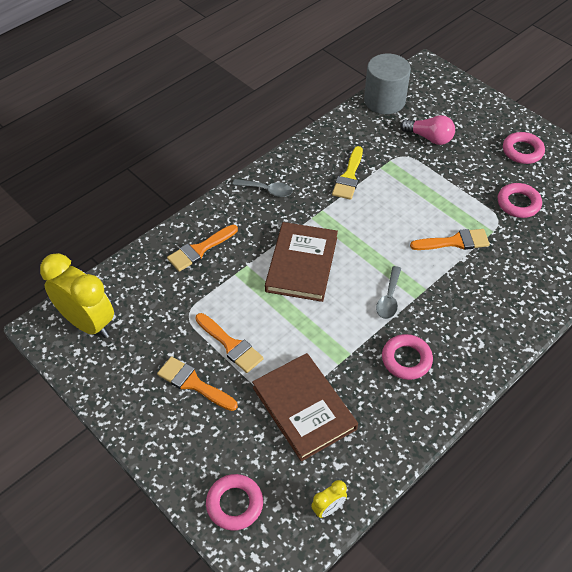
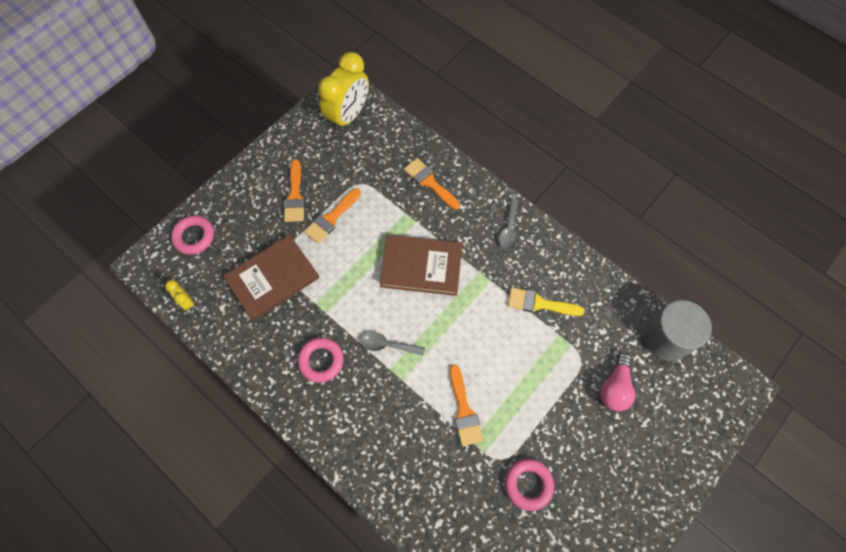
camera: 85 degrees right, 15 degrees up
(193, 383) = (295, 196): orange brush -> orange brush turned 150 degrees clockwise
(522, 151) = (614, 497): pink ring -> none

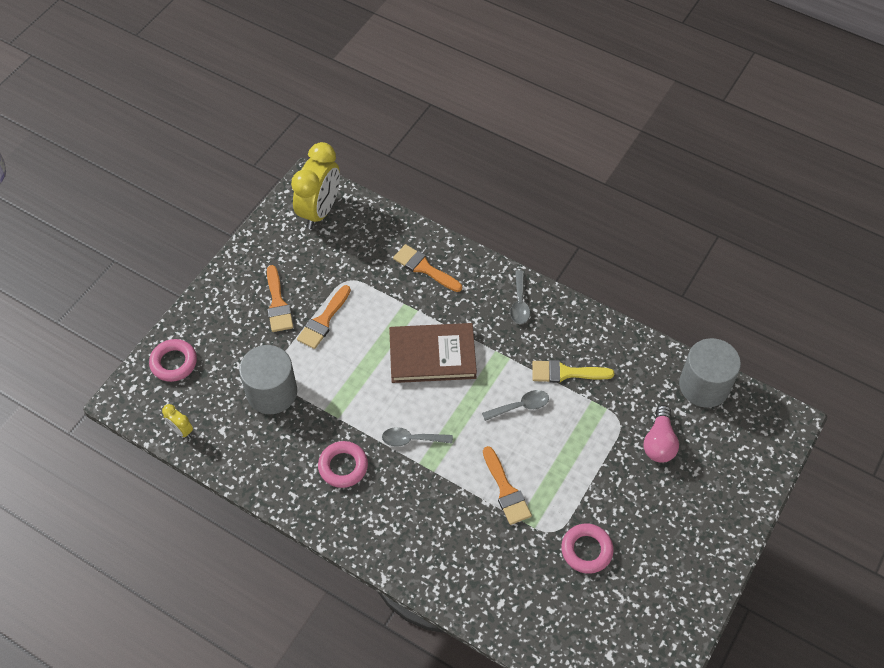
camera: 10 degrees left, 10 degrees down
(272, 278) = (272, 392): brown book -> grey cylinder
(492, 329) = (520, 406): none -> grey spoon

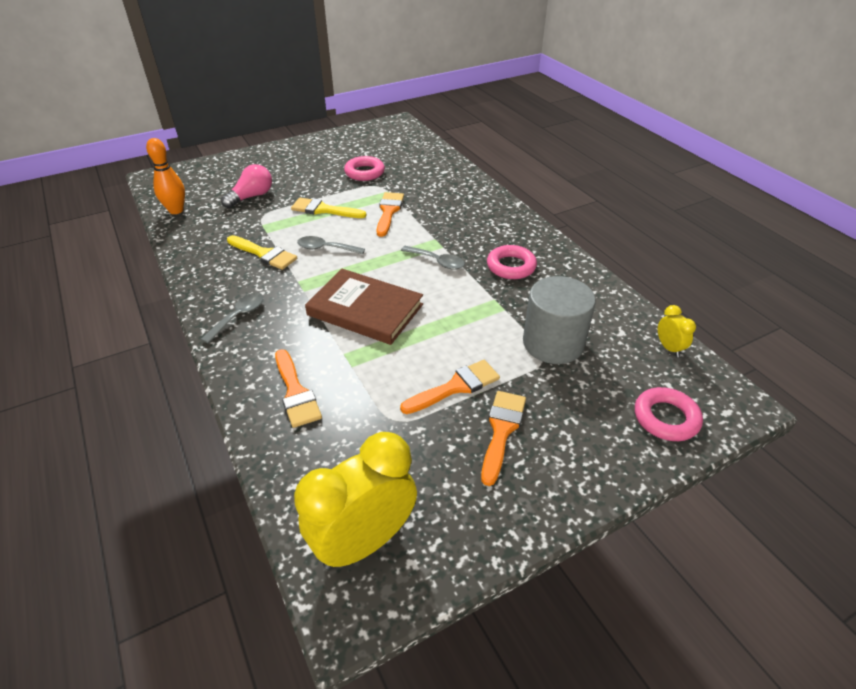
camera: 150 degrees left, 15 degrees down
(570, 459) = (324, 210): none -> yellow brush
(704, 385) = (176, 210): grey cylinder -> orange bowling pin

